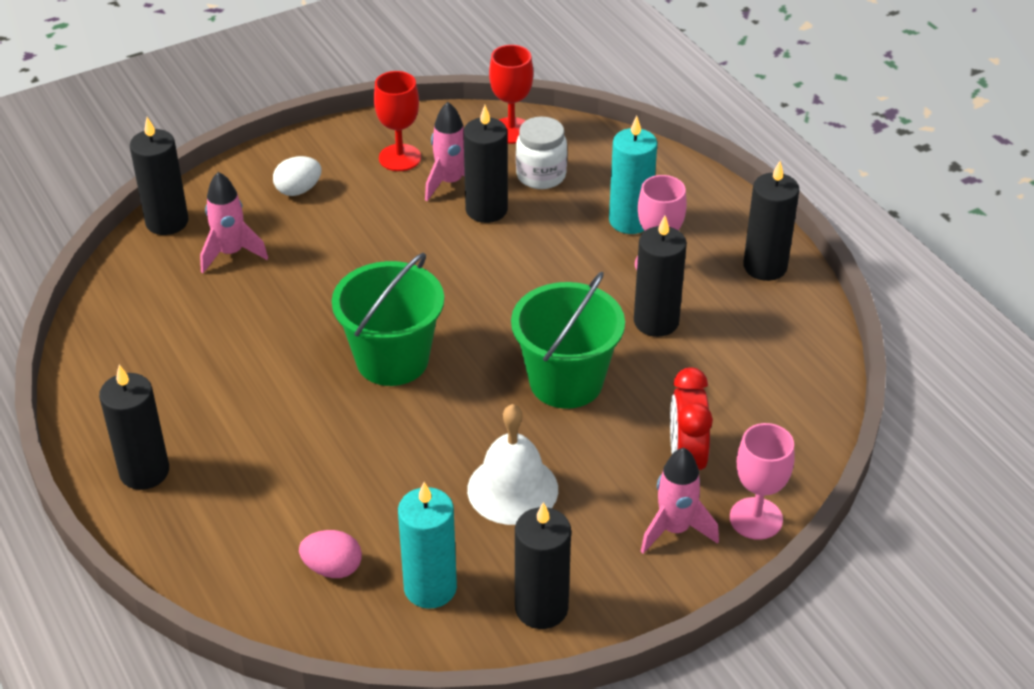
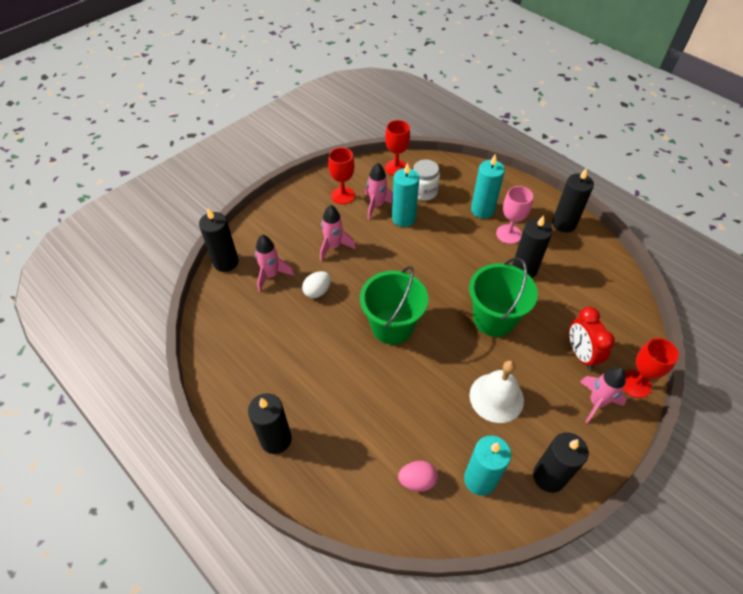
camera: 15 degrees left, 10 degrees up
(298, 190) = (294, 226): white egg -> white egg (317, 291)
(350, 230) = (333, 246): none -> pink rocket
(486, 210) = (403, 218): black candle -> turquoise candle
(756, 518) = (635, 384): pink goblet -> red goblet

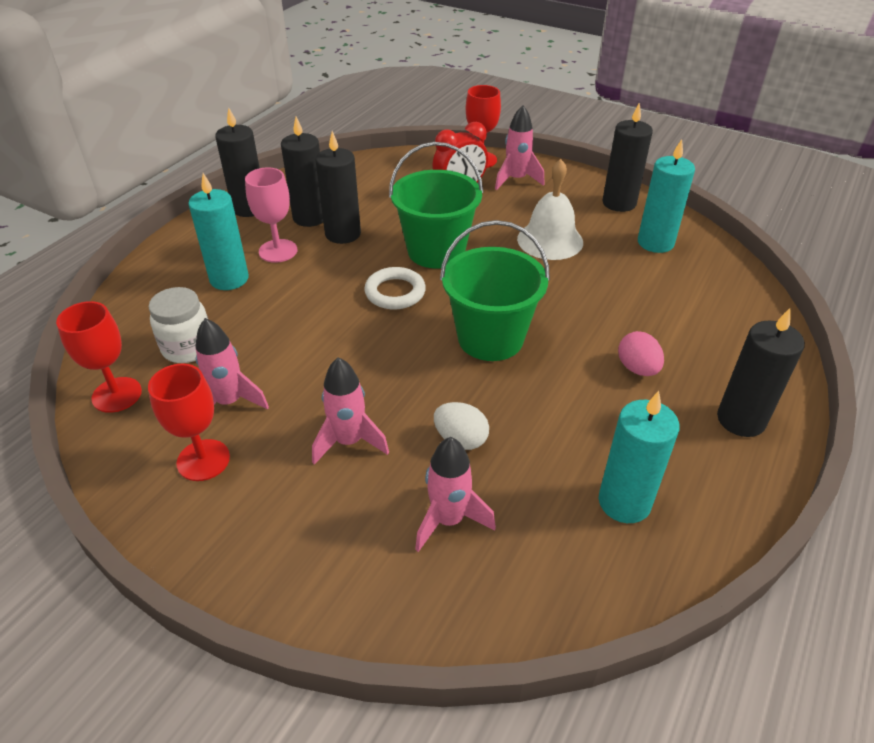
camera: 105 degrees left, 10 degrees down
(226, 262) = (441, 620): black candle -> black candle (310, 217)
(403, 218) = (260, 362): turquoise candle -> turquoise candle (624, 502)
(417, 480) = (691, 284): pink egg -> pink egg (637, 368)
(451, 286) = (395, 292): none -> white ring

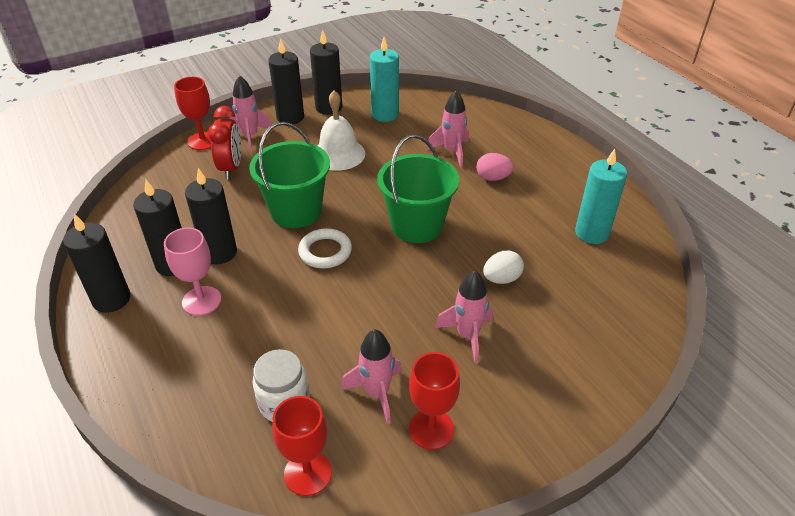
camera: 60 degrees left, 0 degrees up
(229, 279) = (210, 346): turquoise candle -> none
(448, 520) = (565, 312): pink rocket -> pink rocket (452, 152)
(741, 420) = (558, 162): black candle -> black candle (290, 117)

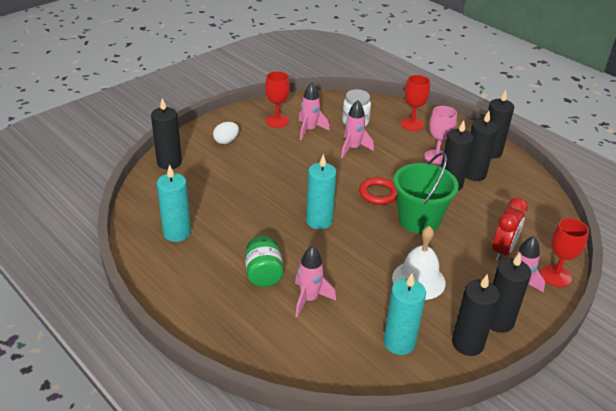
camera: 165 degrees right, 5 degrees down
(231, 168) = (502, 251): red clock -> red clock turned 135 degrees counterclockwise
(308, 473) = (329, 103): red goblet -> red goblet (412, 124)
(325, 251) = (378, 194): white ring -> red ring
(416, 225) = (319, 221): green bucket -> turquoise candle
(467, 335) = (265, 159): pink rocket -> pink rocket (353, 148)
(493, 178) = (263, 274): pink egg -> green jar
(501, 279) = (247, 191): white egg -> white egg (226, 141)
(623, 350) = (169, 162): none -> black candle

